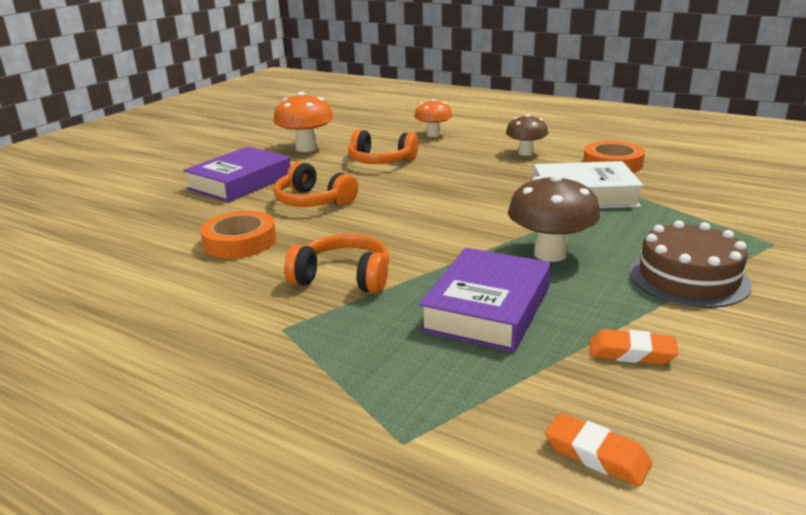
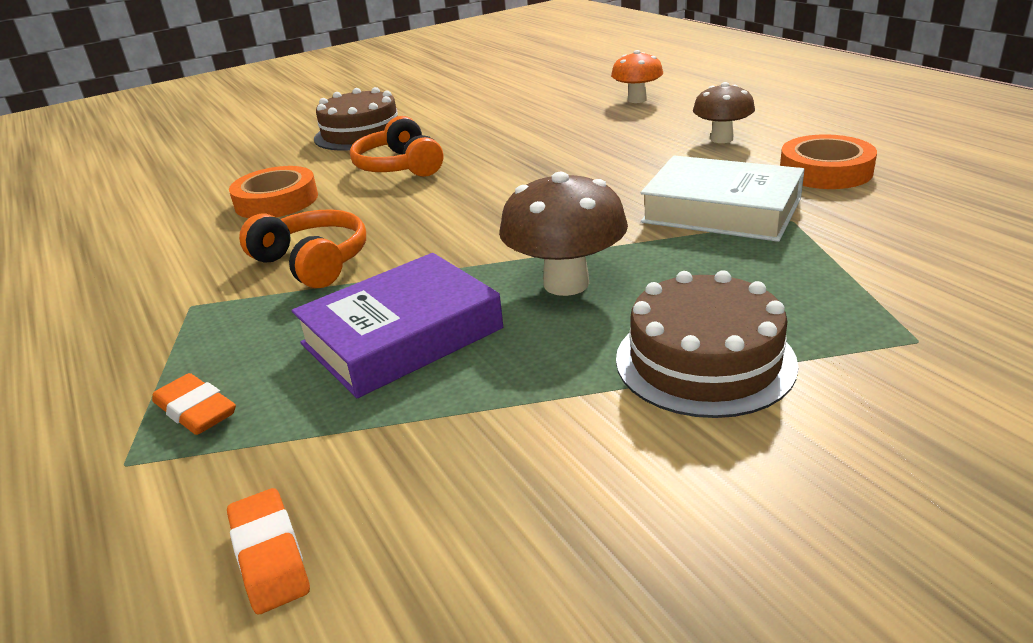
camera: 30 degrees right, 5 degrees up
(240, 182) = (361, 133): purple book -> brown cake
(306, 148) = (474, 101): orange mushroom -> none
(381, 161) = (531, 127): orange headphones -> none
(631, 353) = (484, 442): orange eraser -> orange eraser (196, 411)

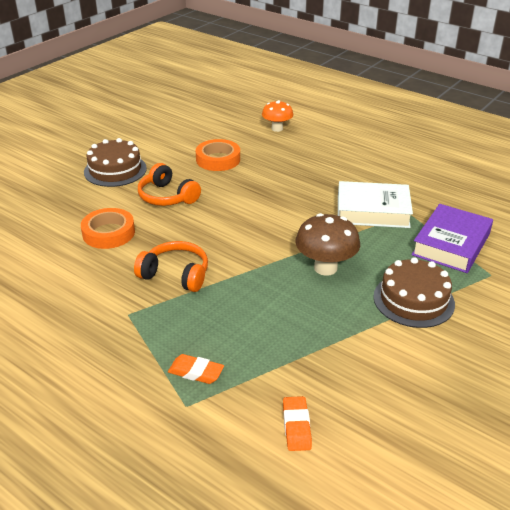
camera: 25 degrees left, 5 degrees up
(269, 556) = (296, 426): orange eraser -> orange eraser turned 45 degrees clockwise
(401, 336) = (266, 312): purple book -> purple book (451, 244)
(721, 139) = (344, 158): brown mushroom -> none
(825, 171) = (408, 178): orange tape -> orange tape (218, 159)

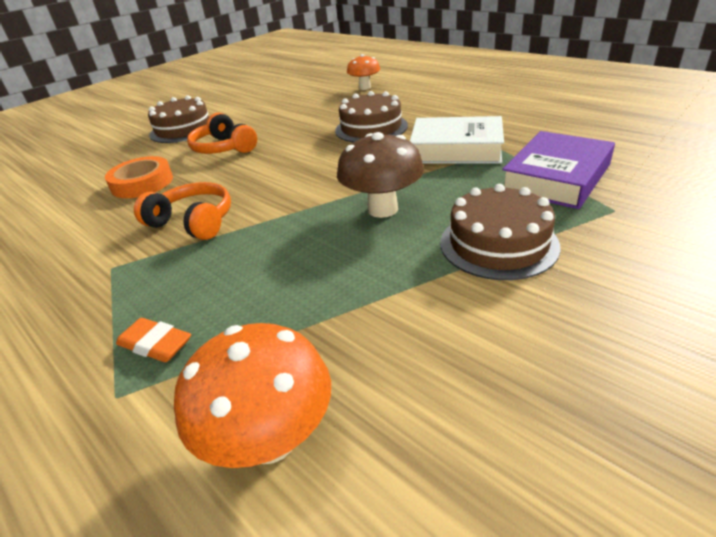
camera: 10 degrees right, 0 degrees up
(218, 159) = (293, 115): orange tape -> none
(296, 182) = (371, 128): none -> brown cake
(296, 426) = (270, 439): orange eraser -> orange mushroom

